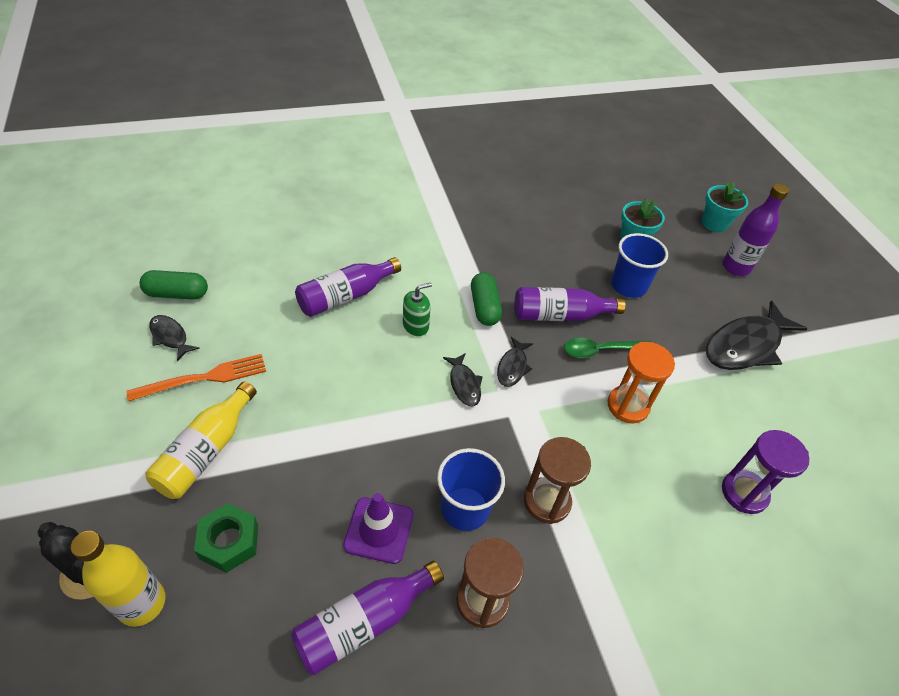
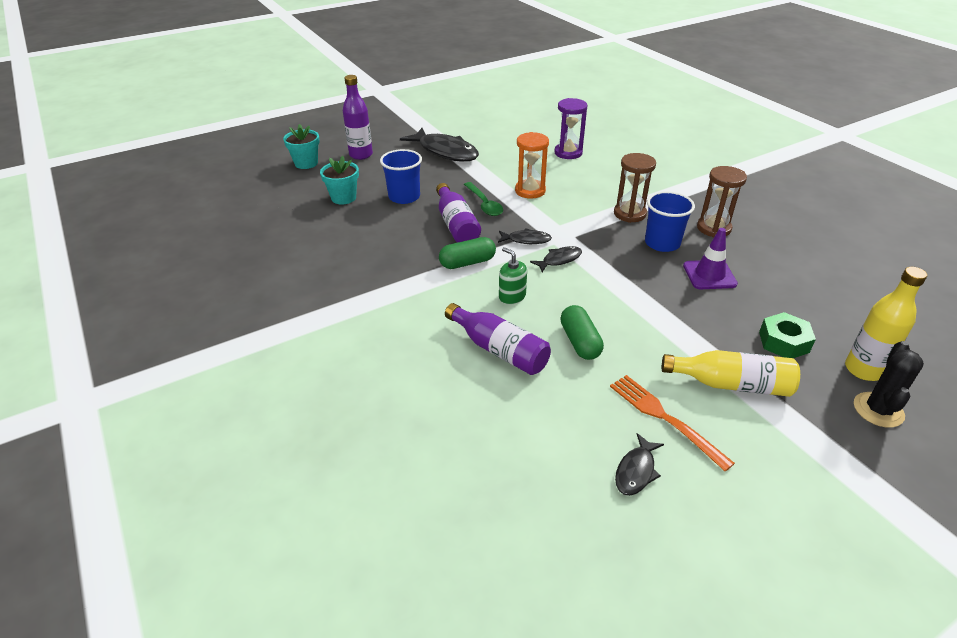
camera: 100 degrees left, 10 degrees down
(177, 294) = (572, 496): green capsule -> green capsule (580, 342)
(364, 622) = (769, 268): purple bottle -> none

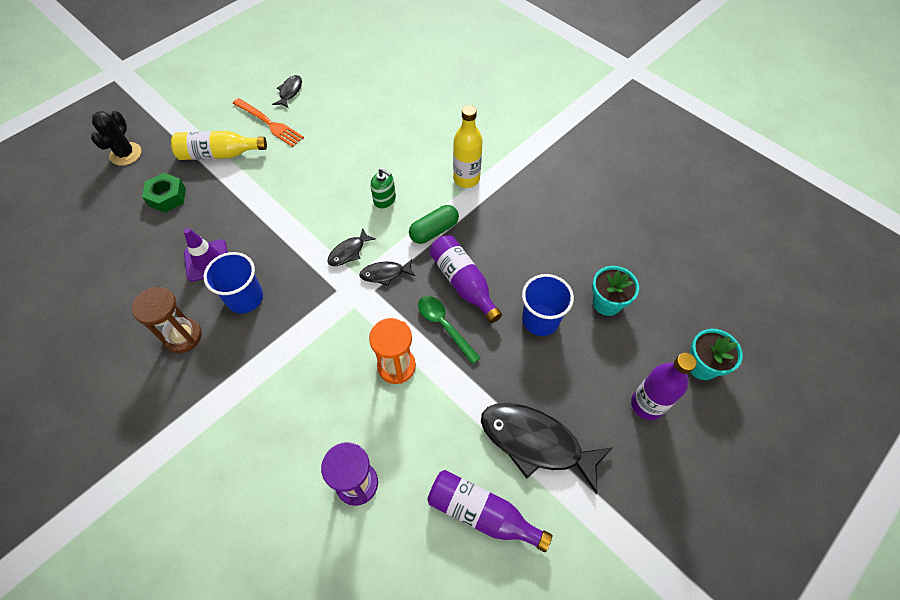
camera: 165 degrees right, 20 degrees up
(499, 350) = (384, 150): purple bottle -> purple bottle (481, 513)
(580, 342) = (325, 167): green capsule -> none
(629, 214) = (275, 344): brown hourglass -> none
(863, 370) = (117, 183): yellow bottle -> yellow bottle (466, 179)

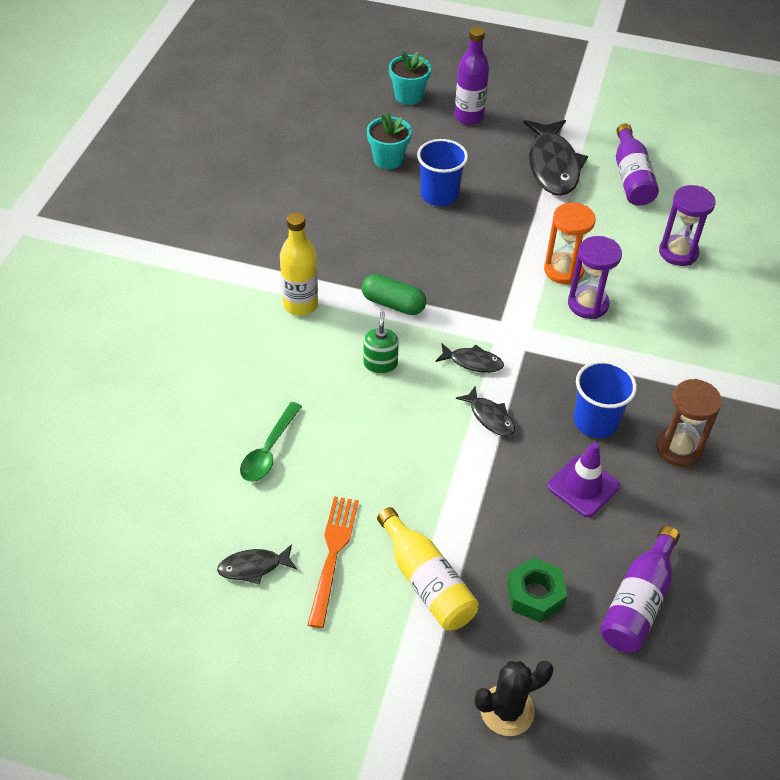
camera: 120 degrees left, 10 degrees down
(349, 362) = (588, 304): none -> purple hourglass
(385, 274) = (476, 320): black fish -> black fish (490, 417)
(444, 326) = (497, 254): green spoon -> green spoon (268, 450)
(463, 283) = (440, 258): purple bottle -> purple bottle (638, 602)

